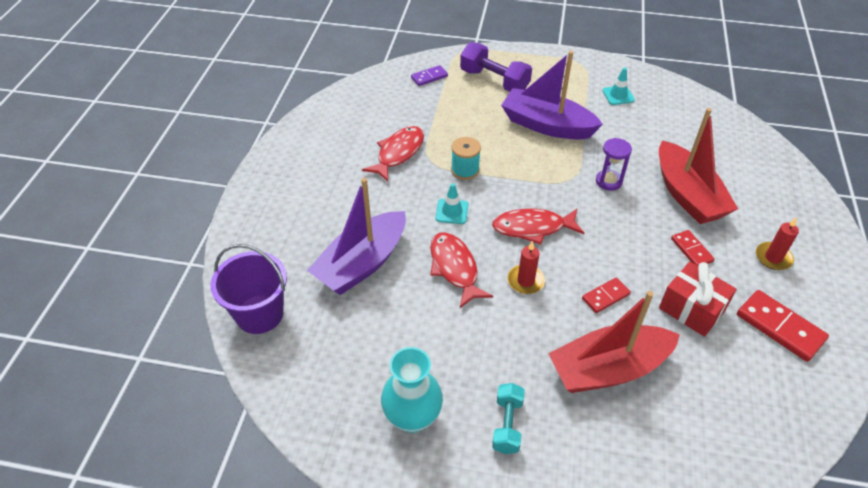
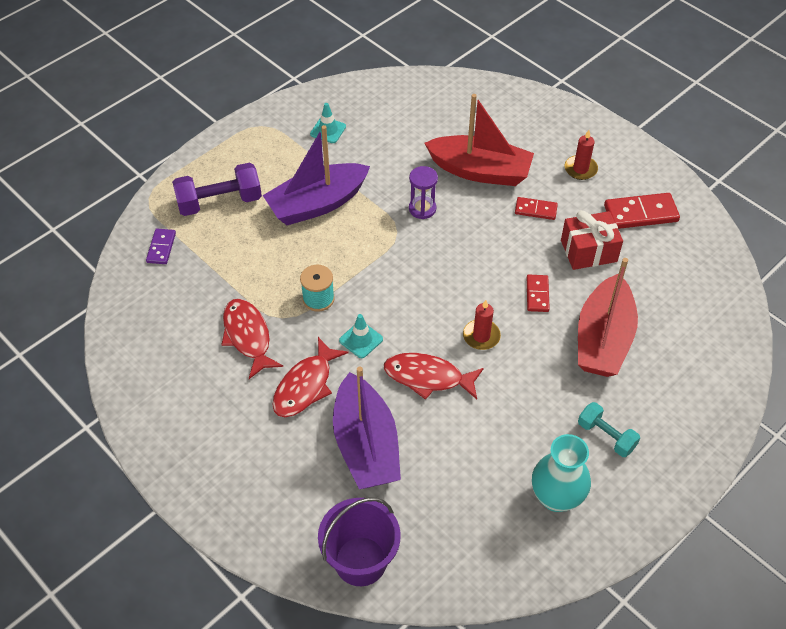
camera: 55 degrees left, 5 degrees up
(533, 228) = (429, 294): red fish -> red fish (305, 385)

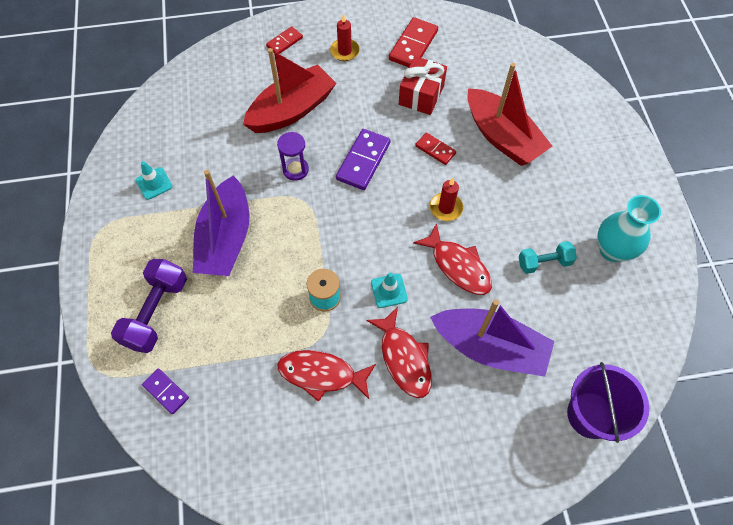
camera: 55 degrees left, 10 degrees up
(428, 377) = (457, 266): red fish -> red fish turned 90 degrees counterclockwise
(475, 249) = (363, 161): none -> purple domino
(535, 210) = (358, 101): red domino -> red domino (284, 42)
(606, 436) = (582, 188): turquoise dumbbell -> turquoise dumbbell (544, 262)

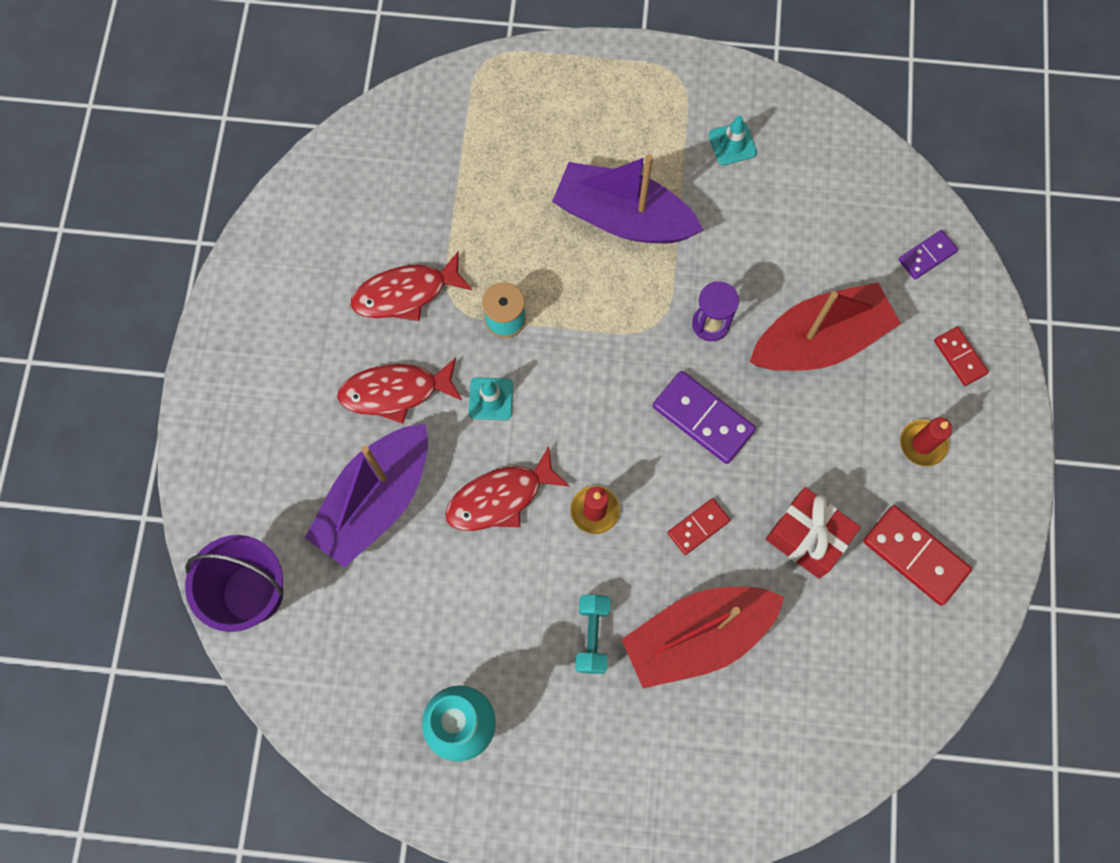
camera: 105 degrees right, 10 degrees up
(156, 312) = (541, 126): purple dumbbell -> none
(166, 392) = (439, 125): purple domino -> purple domino (927, 256)
(292, 110) = (819, 340): red boat -> red boat turned 90 degrees counterclockwise
(322, 374) = (406, 293): red fish -> red fish turned 135 degrees counterclockwise
(544, 262) = (471, 617): turquoise dumbbell -> turquoise dumbbell (592, 636)

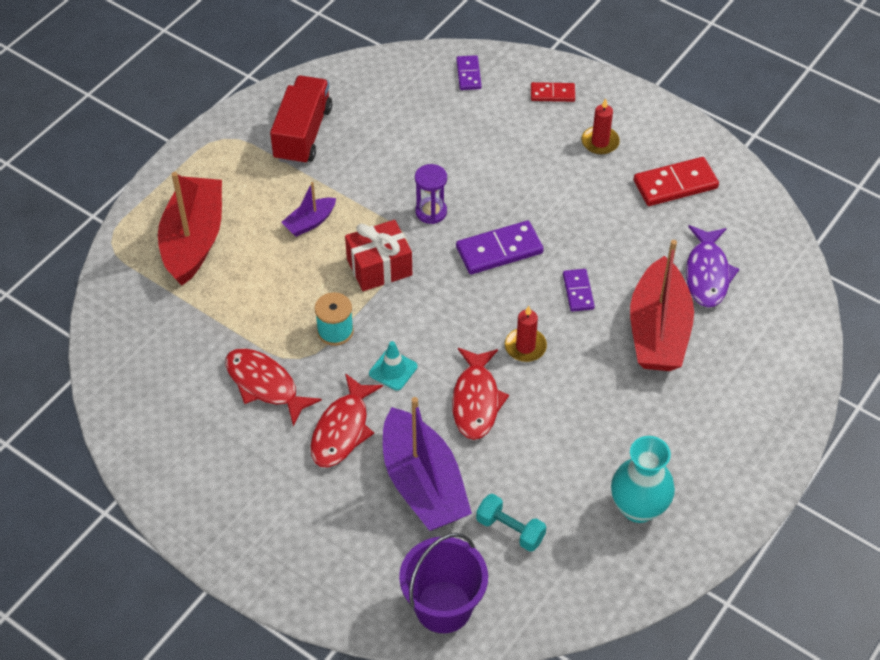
camera: 60 degrees left, 20 degrees down
(406, 293) = (265, 385): red fish -> red fish turned 120 degrees clockwise
(592, 636) = (619, 393): turquoise dumbbell -> turquoise dumbbell (510, 530)
(623, 217) = (310, 222): purple boat -> purple boat, size x0.48
(698, 527) = (578, 291): red domino -> purple domino
(732, 144) = (303, 134): turquoise traffic cone -> red truck
(807, 537) = (625, 235): red gift -> red gift (379, 267)
(808, 652) = (707, 273): none -> purple fish
(819, 340) = (488, 159): red boat -> red boat (193, 240)

